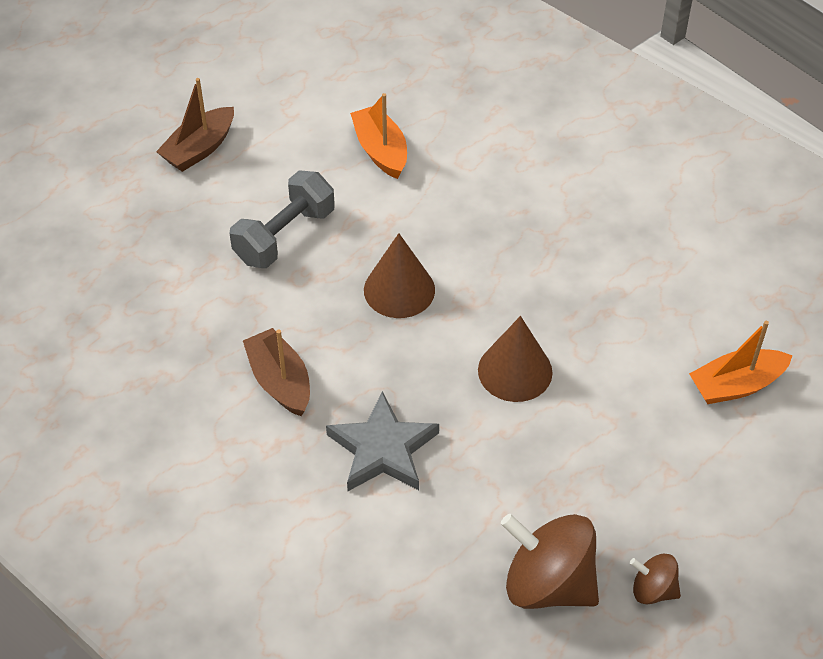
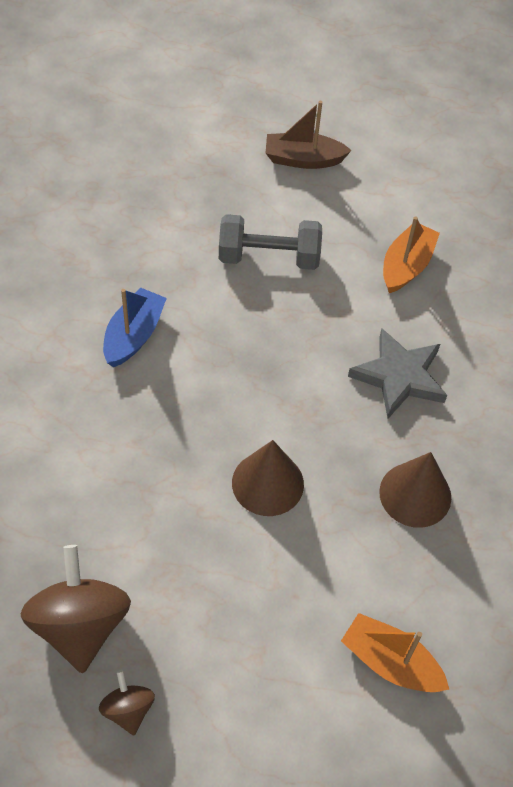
camera: 50 degrees right, 5 degrees up
(280, 381) = (134, 335): brown boat -> blue boat
(383, 449) = (123, 437): grey star -> grey star (399, 377)
(399, 290) = (281, 358): brown cone -> brown cone (415, 494)

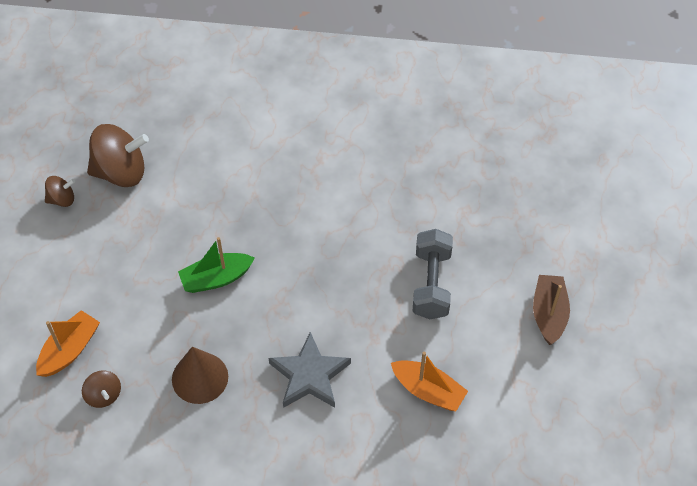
camera: 95 degrees right, 0 degrees up
(134, 335) = (349, 193): blue boat -> none
(267, 483) = (216, 278): brown cone -> green boat
(453, 608) = (104, 395): none -> brown spinning top

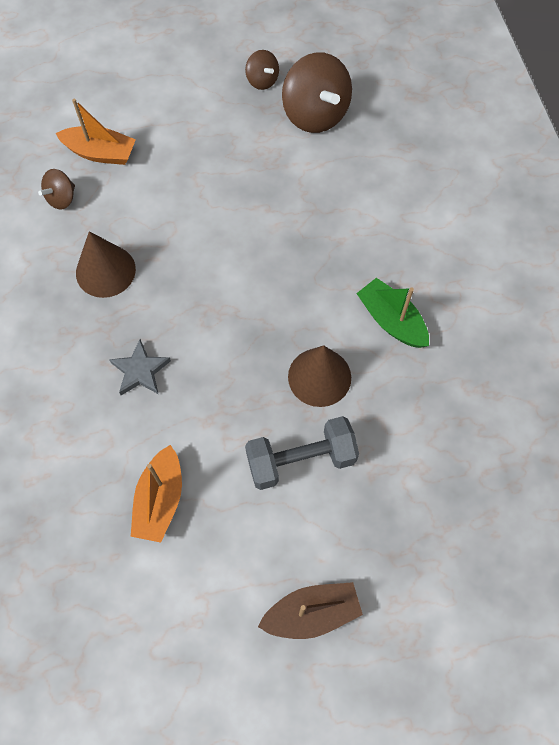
camera: 70 degrees right, 10 degrees up
(216, 278) = (224, 243): green boat -> green boat (391, 320)
(309, 375) = (140, 371): grey star -> grey star, size x0.65
(368, 249) = (319, 377): none -> brown cone

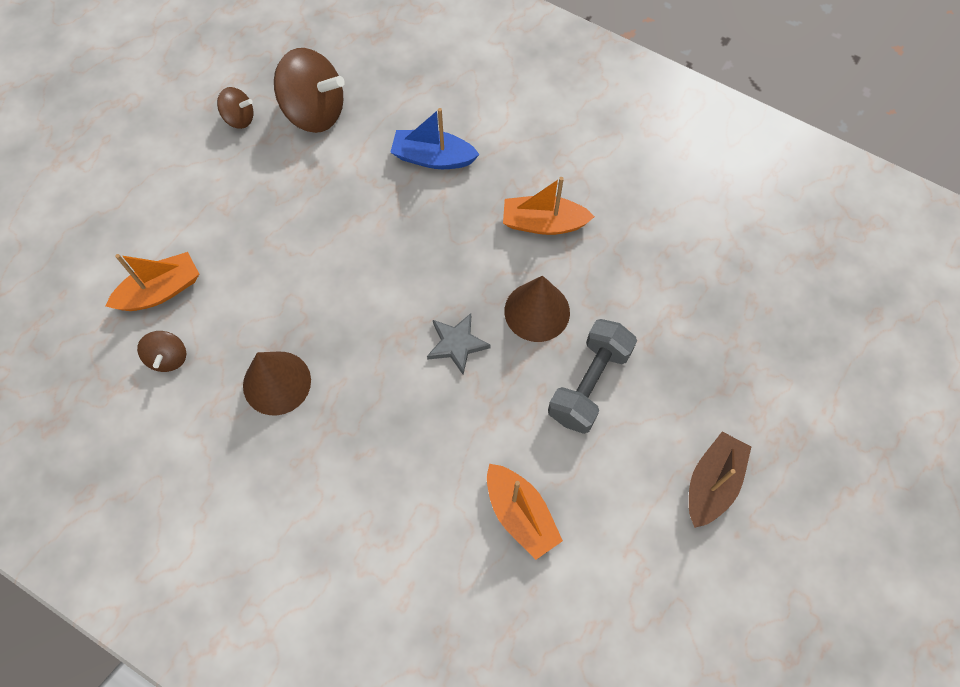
camera: 45 degrees left, 0 degrees up
(140, 371) = (395, 434): grey star -> grey star (457, 344)
(362, 210) = (433, 158): none -> blue boat
(391, 320) = (543, 223): green boat -> orange boat

